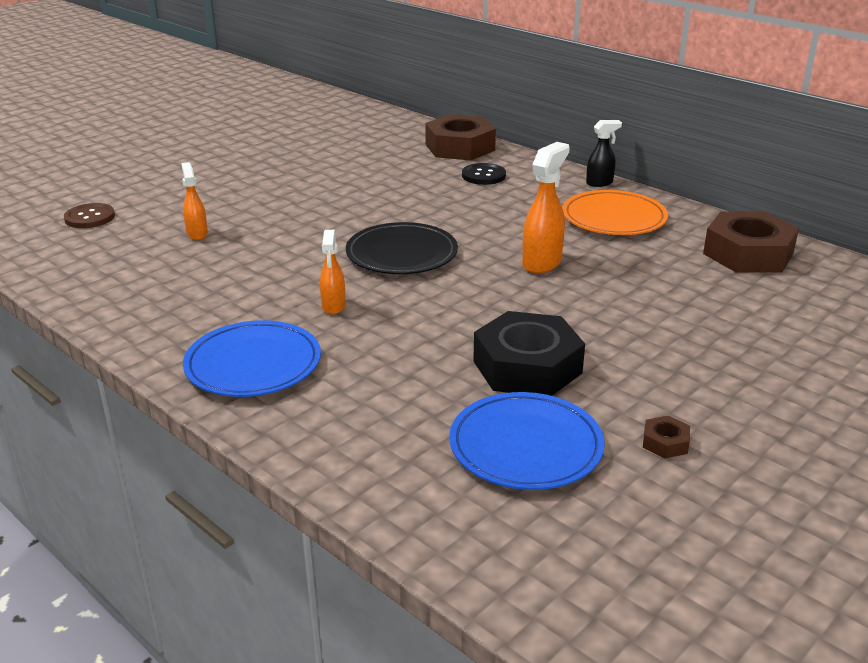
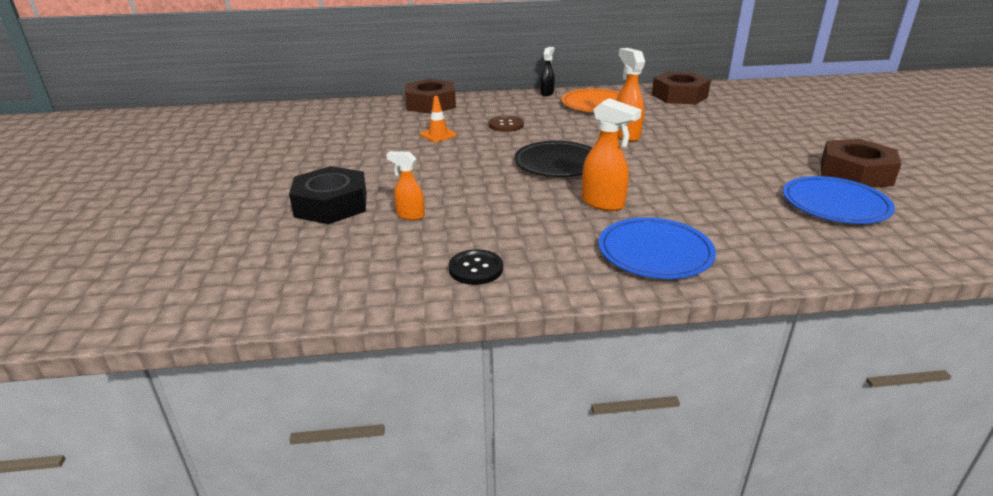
camera: 50 degrees left, 0 degrees up
(90, 217) = (291, 250): brown button -> brown button (506, 125)
(333, 306) = (603, 203): orange spray bottle -> orange spray bottle, size x1.59
(386, 179) = (438, 135): none -> orange traffic cone
(483, 176) = (484, 112): black button -> black button (475, 269)
(527, 367) = (746, 177): black nut -> black nut (331, 205)
(665, 442) = (855, 173): brown nut -> brown nut, size x2.44

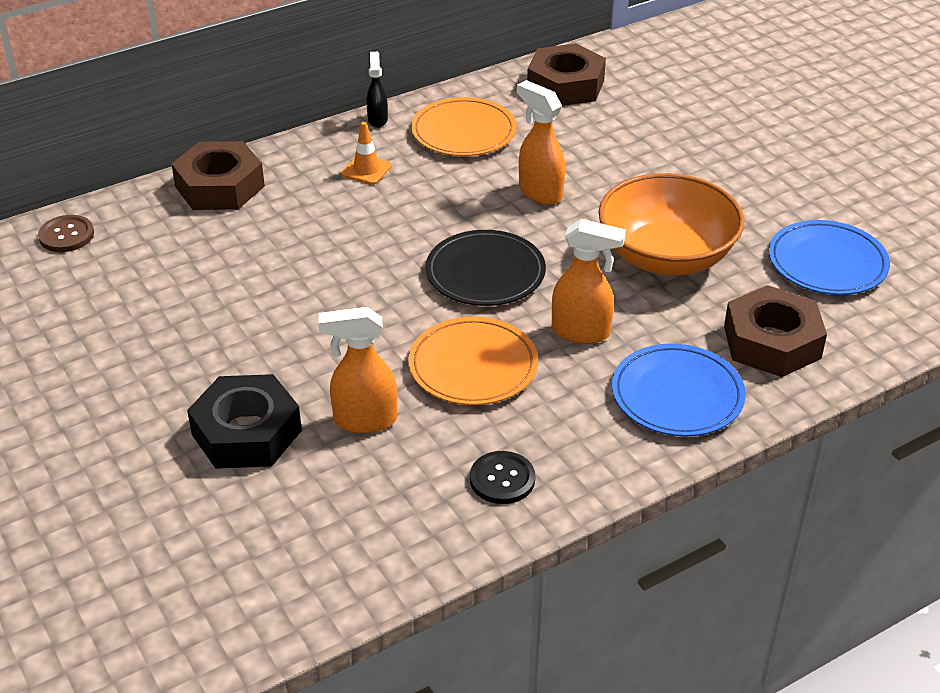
camera: 25 degrees left, 10 degrees up
(410, 215) = (364, 420): orange spray bottle -> orange spray bottle, size x1.59
(438, 135) = (284, 255): orange traffic cone -> orange traffic cone (366, 170)
(506, 125) = (366, 210): brown button -> brown button (66, 235)
(509, 204) = (473, 366): none -> orange plate
(698, 178) = (666, 256): none -> orange bowl
(855, 173) = (831, 200): brown nut -> brown nut (772, 342)

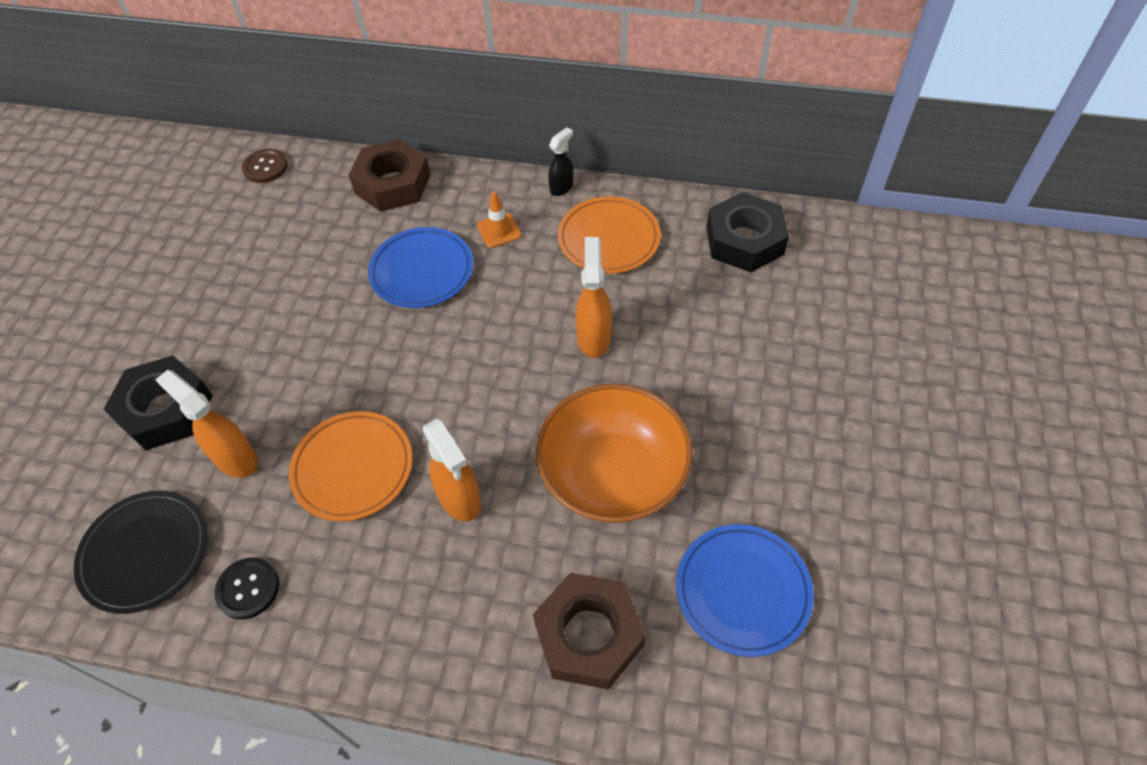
camera: 45 degrees right, 15 degrees up
(485, 273) = (463, 387): black plate -> black plate (145, 553)
(565, 85) = (744, 240): brown nut -> black nut
(677, 395) = (452, 622): blue plate -> blue plate (422, 271)

